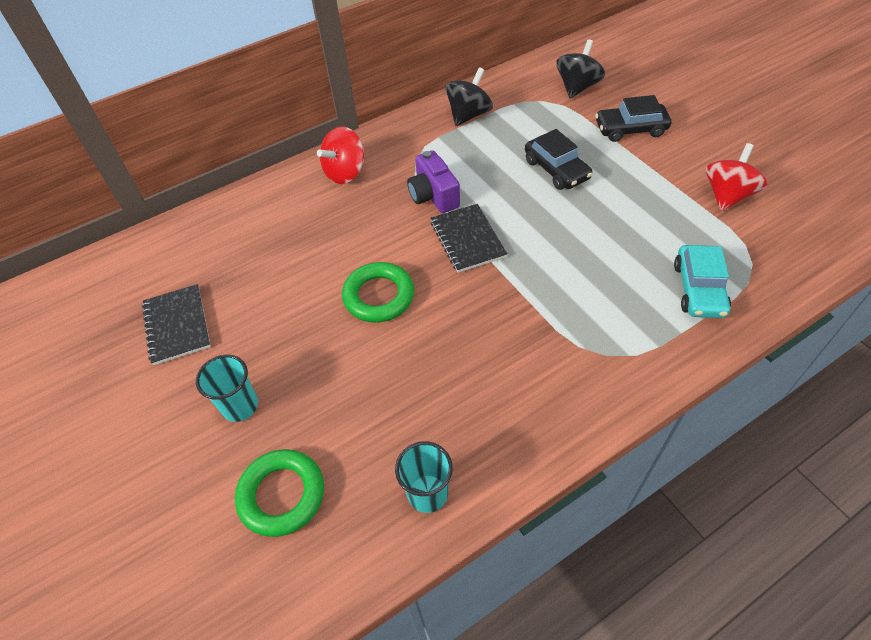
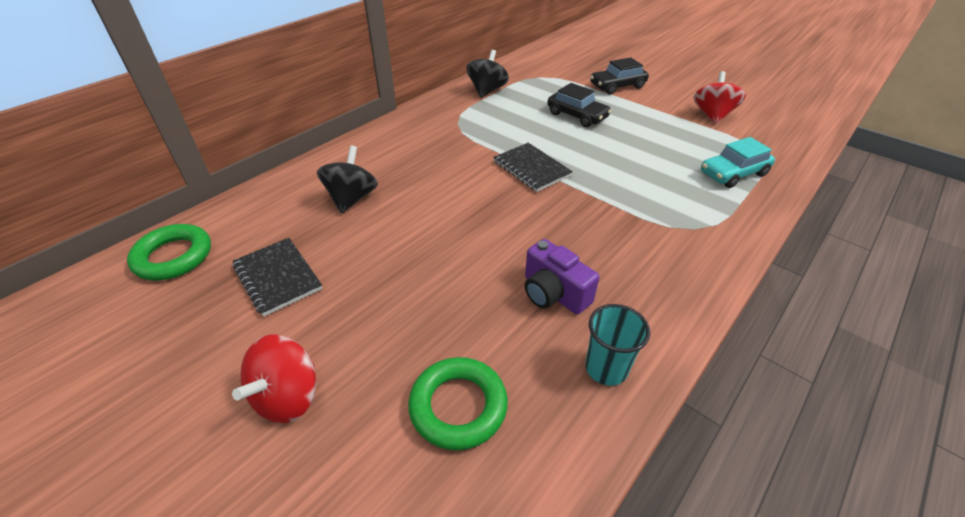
camera: 20 degrees left, 10 degrees down
(240, 406) = (376, 334): turquoise cup -> none
(345, 173) = (399, 138): red spinning top -> red spinning top (288, 397)
(379, 296) = (474, 220): green ring -> green ring (173, 257)
(433, 196) = (486, 144): purple camera -> purple camera (553, 293)
(577, 87) = (562, 67): black spinning top -> black spinning top (352, 198)
(699, 289) = (733, 173): turquoise car -> turquoise car turned 75 degrees clockwise

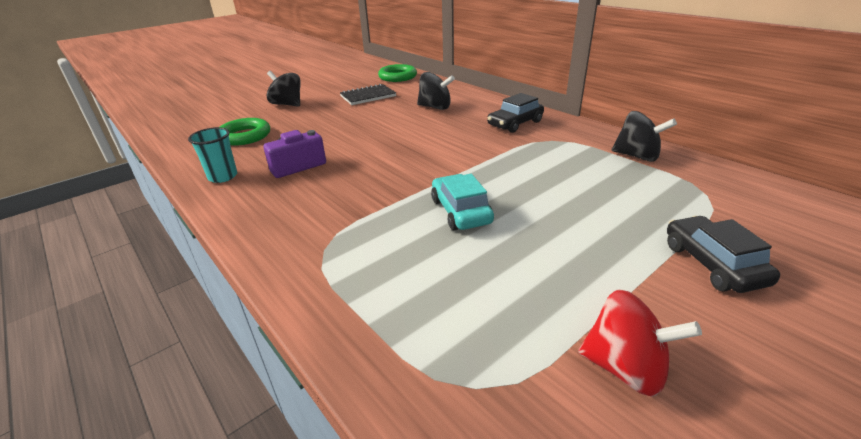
camera: 100 degrees right, 10 degrees down
(288, 397) = (287, 104): red spinning top -> black spinning top
(531, 168) = (460, 170): black notebook -> none
(577, 115) = (585, 209): black car -> black car (515, 123)
(733, 173) = (416, 322): turquoise car -> turquoise car (460, 211)

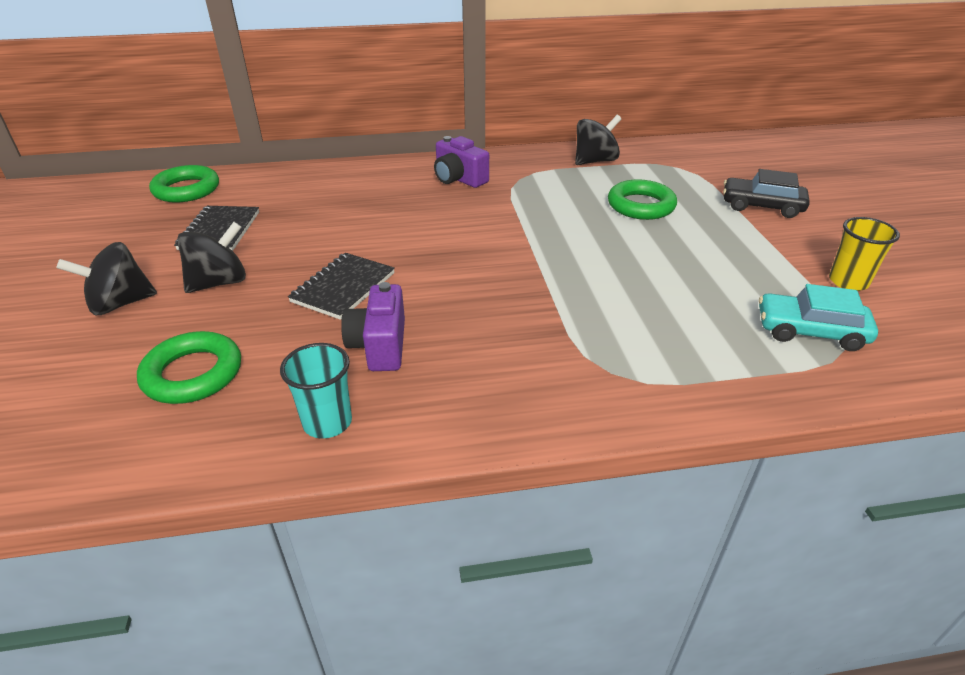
camera: 60 degrees left, 5 degrees up
(345, 139) = (343, 288): none -> black notebook
(435, 107) = (343, 202): black spinning top -> black spinning top (219, 282)
(460, 211) = (608, 271): turquoise car -> turquoise car (810, 331)
(515, 123) = (459, 179): black car -> purple camera
(591, 197) = (641, 205): none -> green ring
(625, 367) = (848, 282): red spinning top -> yellow cup

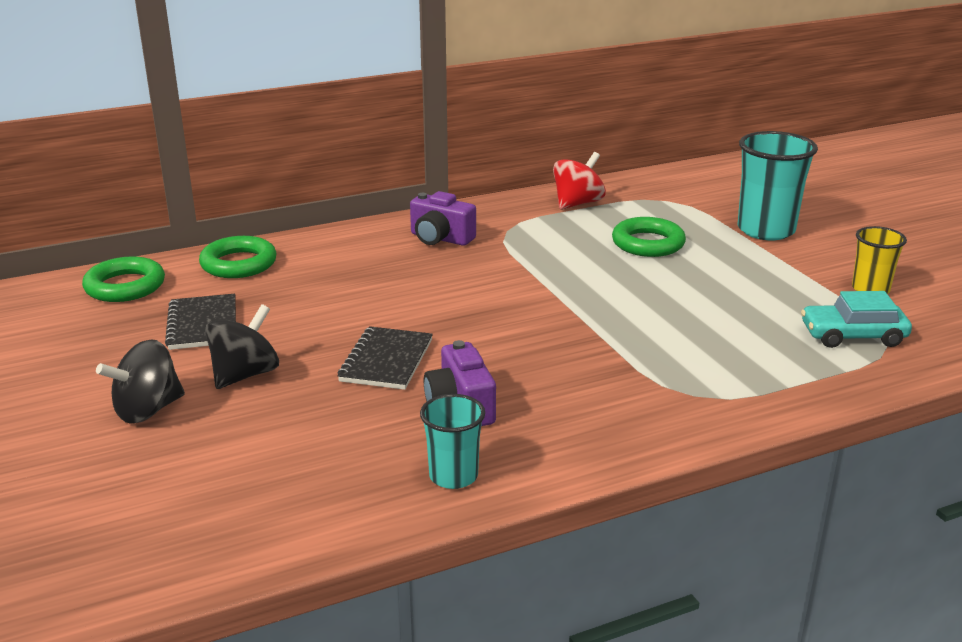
camera: 15 degrees left, 10 degrees down
(193, 374) = (285, 459): green ring -> green ring (239, 264)
(595, 161) = (577, 203): black spinning top -> red spinning top
(761, 206) = (766, 230): black car -> turquoise cup

